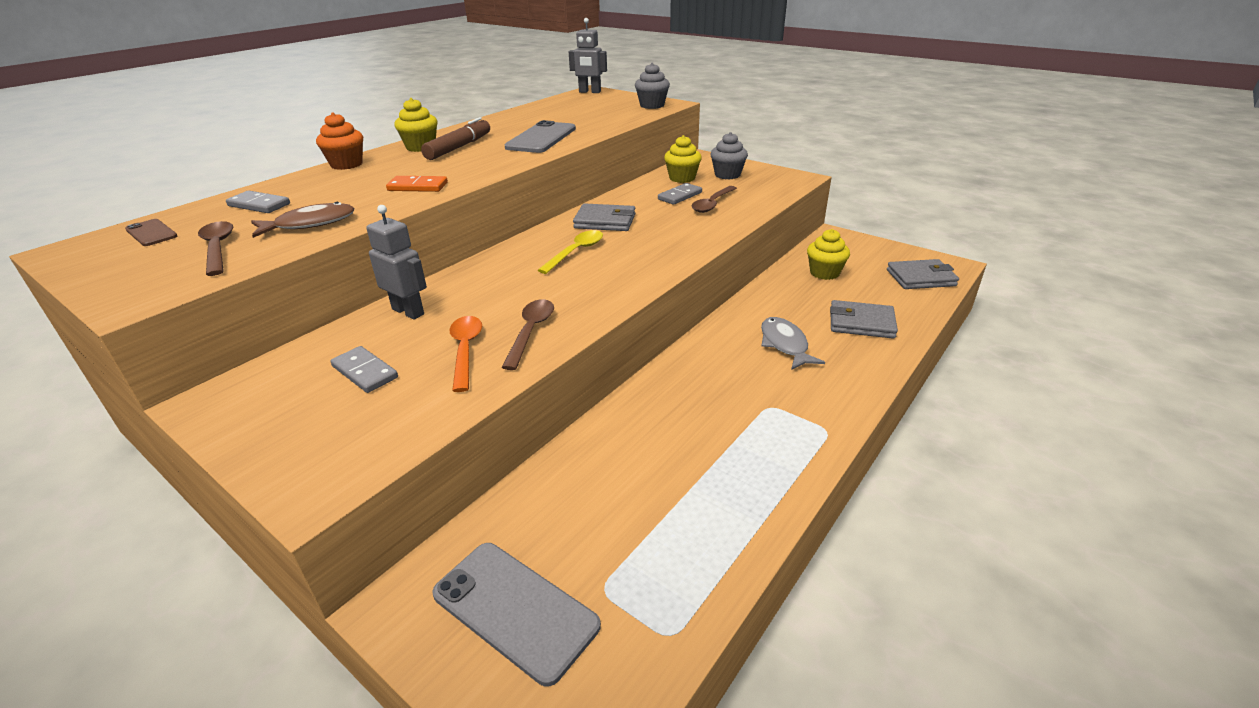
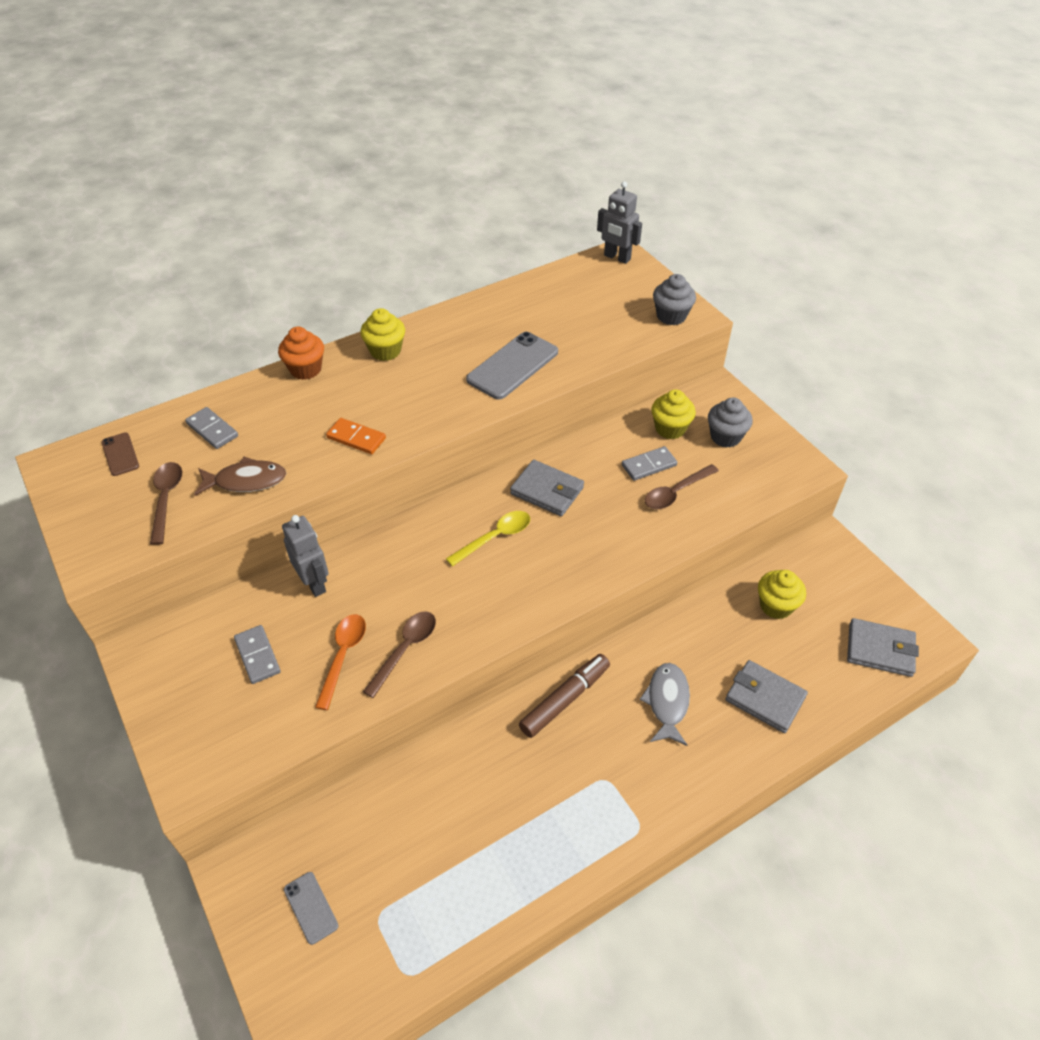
camera: 20 degrees right, 15 degrees up
(459, 147) = (422, 363): brown marker -> brown marker (565, 699)
(515, 609) = (311, 907): grey phone -> grey phone, size x0.52

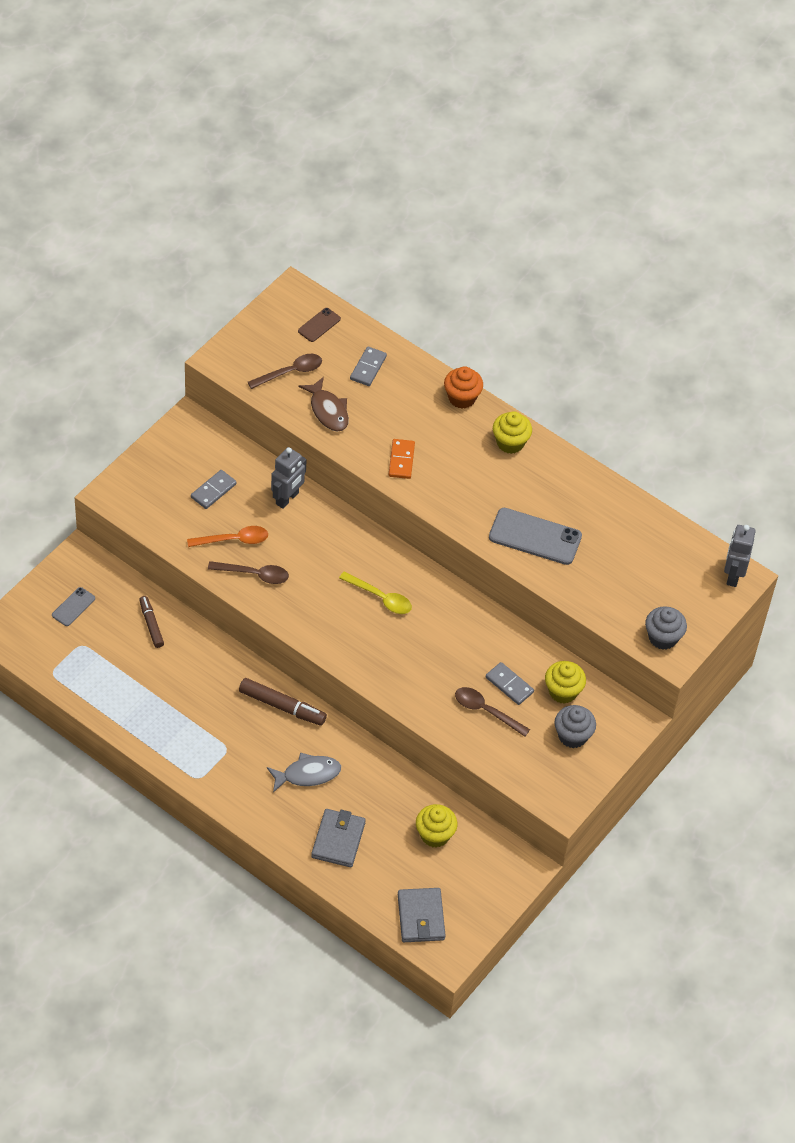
camera: 65 degrees right, 5 degrees up
(386, 812) = (151, 624): none -> brown marker
(547, 491) = (446, 619): grey wallet -> none

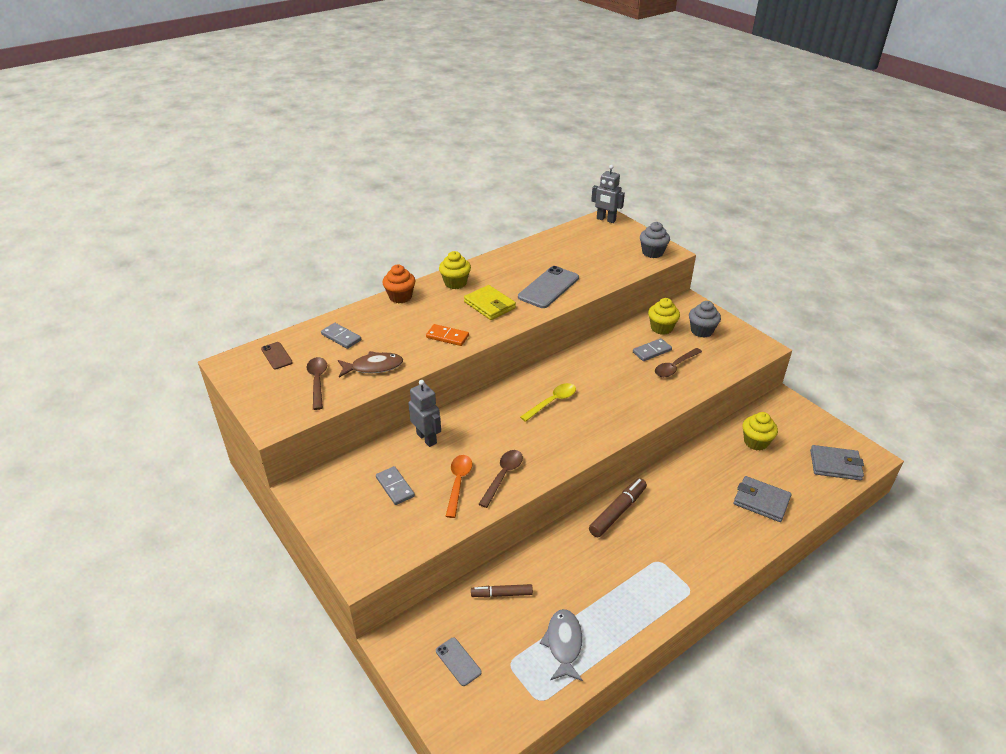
camera: 70 degrees left, 15 degrees down
(307, 774) = (692, 508): grey fish -> grey fish (563, 644)
(476, 486) = (489, 305): none -> yellow wallet

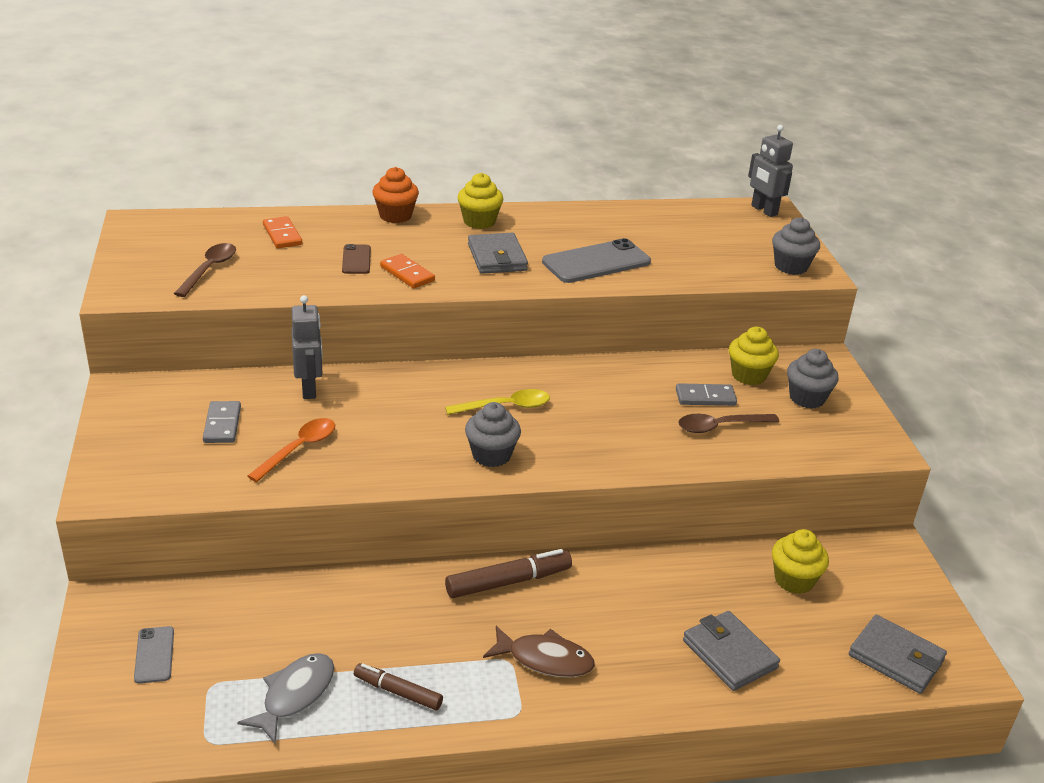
camera: 25 degrees right, 5 degrees down
(277, 356) = (193, 230): brown phone -> brown phone (356, 260)
(341, 337) = (282, 235): grey domino -> orange domino
(373, 367) = (286, 276): brown fish -> brown fish (545, 659)
(489, 305) = (497, 257): yellow wallet -> grey wallet
(501, 594) = (272, 608): brown marker -> brown marker (398, 692)
(503, 476) = (360, 462): brown spoon -> none
(573, 438) = (491, 455): none -> grey cupcake

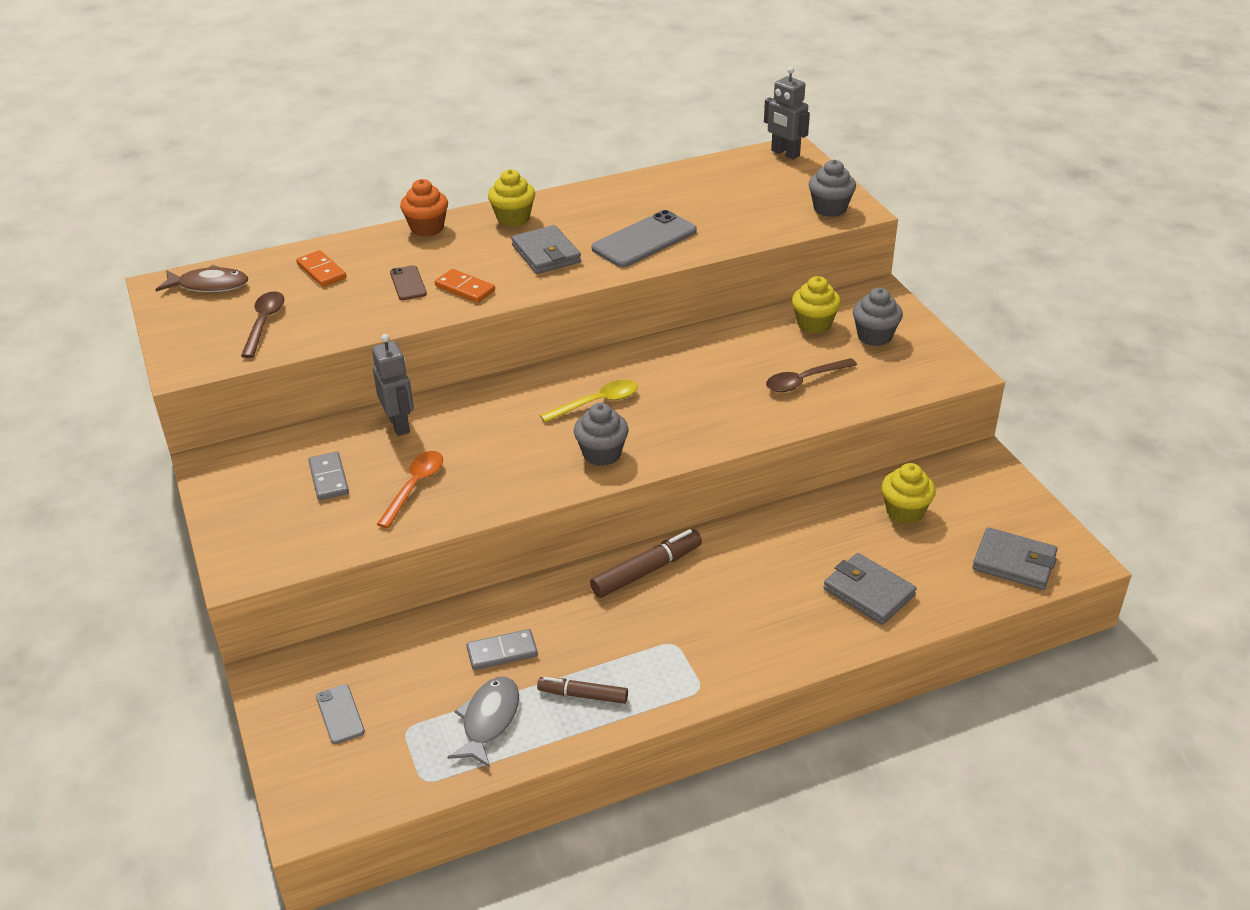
camera: 10 degrees left, 5 degrees up
(545, 659) = (705, 635): brown fish -> brown fish (209, 285)
(705, 397) = (781, 355): grey domino -> grey domino (502, 652)

